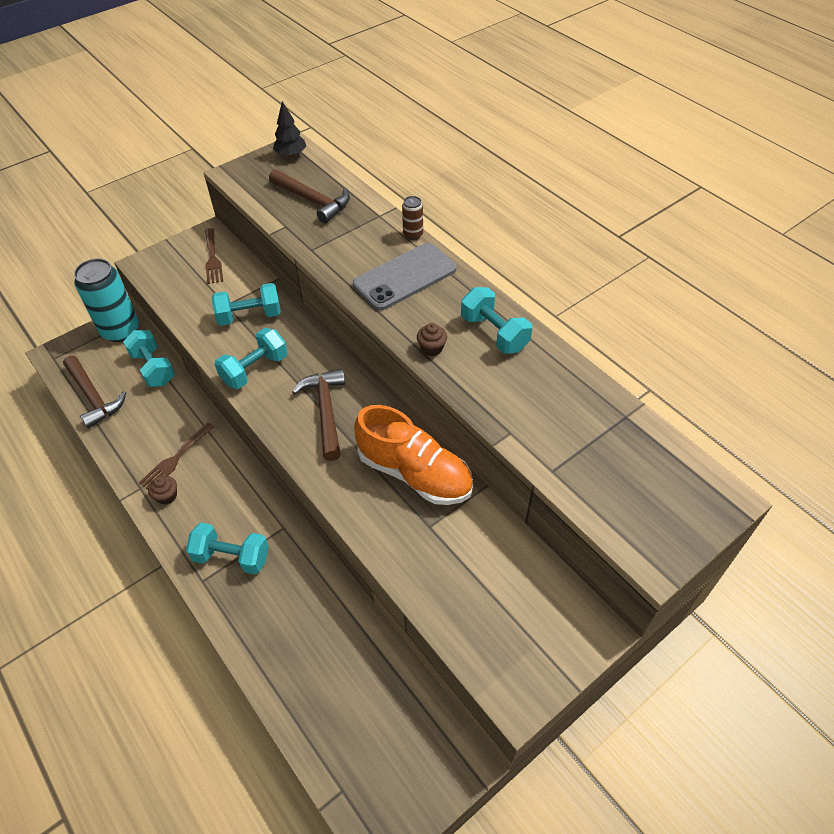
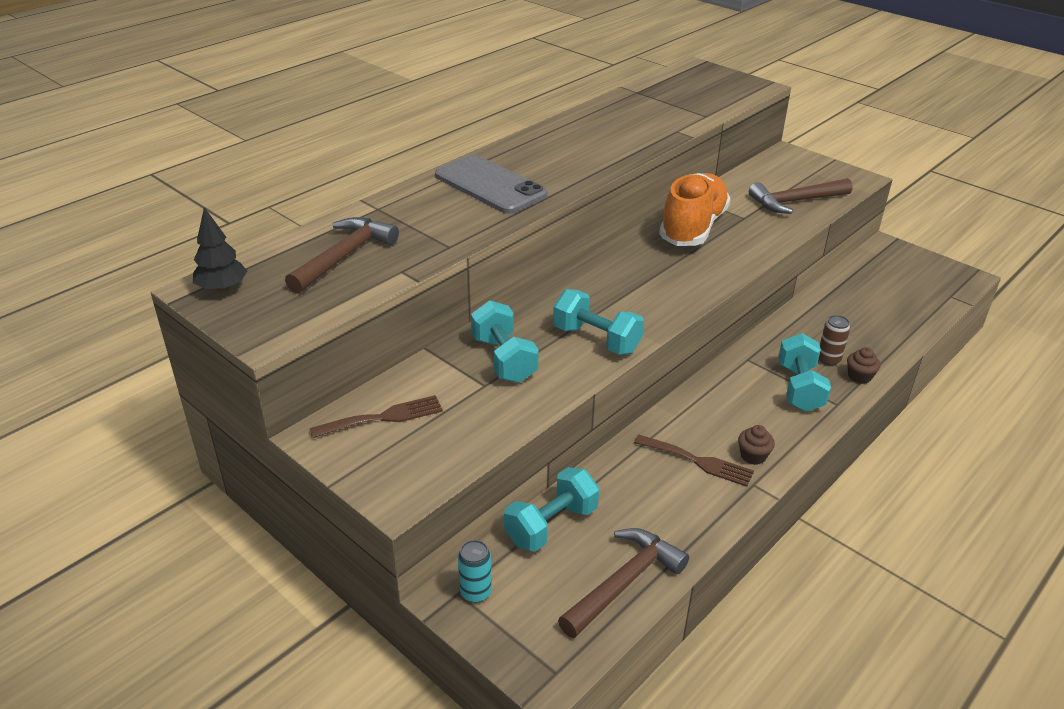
camera: 100 degrees left, 15 degrees down
(121, 330) = (475, 592): turquoise can -> turquoise can, size x0.45
(325, 411) = (640, 283): brown hammer -> brown hammer (795, 202)
(413, 234) = (414, 185): brown can -> brown can (828, 359)
(431, 348) = (592, 166): brown cupcake -> brown cupcake (859, 376)
(494, 333) = (562, 139): turquoise dumbbell -> none

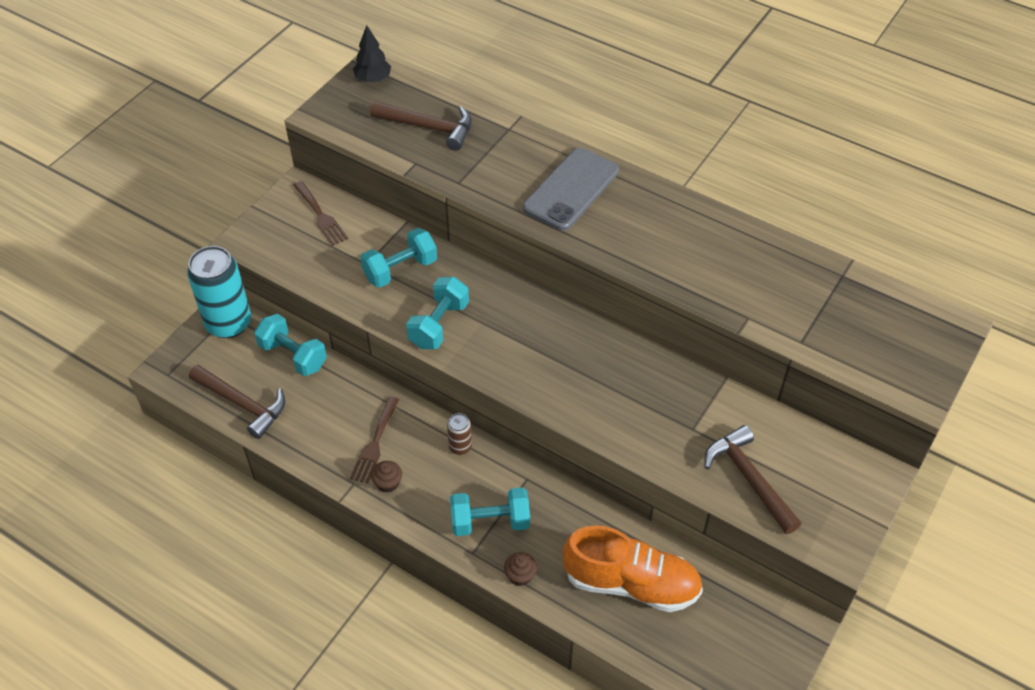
camera: 80 degrees right, 15 degrees up
(475, 592) = (229, 323): turquoise can -> turquoise can, size x2.20
(693, 228) = (654, 384): orange shoe -> orange shoe (631, 583)
(828, 359) = (542, 549): brown can -> brown can (460, 447)

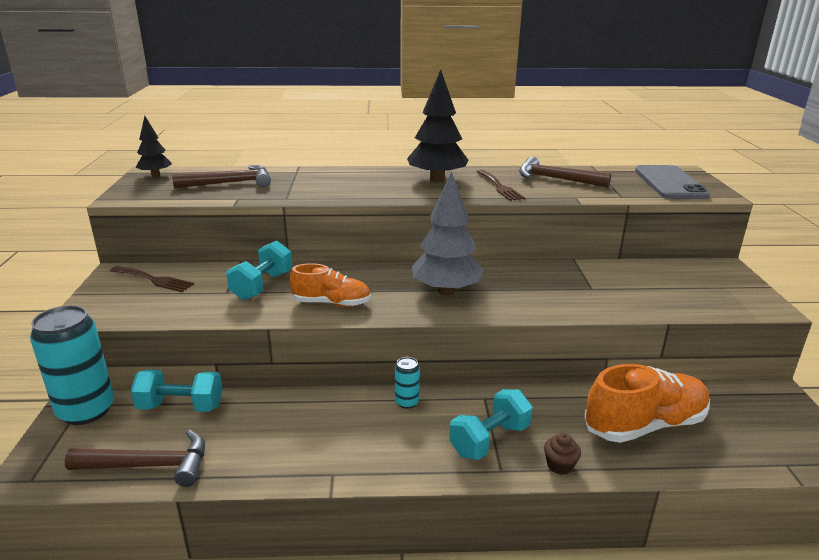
camera: 35 degrees left, 25 degrees down
(375, 444) = (325, 434): brown fork -> brown fork (499, 187)
(388, 483) = (367, 457): brown cupcake -> none
(439, 325) = (331, 303): turquoise dumbbell -> orange shoe
(460, 447) = (406, 402): brown can -> turquoise can
(550, 360) = (446, 291): none -> grey tree
(571, 189) = (378, 182): grey phone -> grey phone (669, 183)
(636, 212) = (437, 180): none -> black tree
(748, 478) = (663, 297): brown hammer -> brown hammer (555, 179)

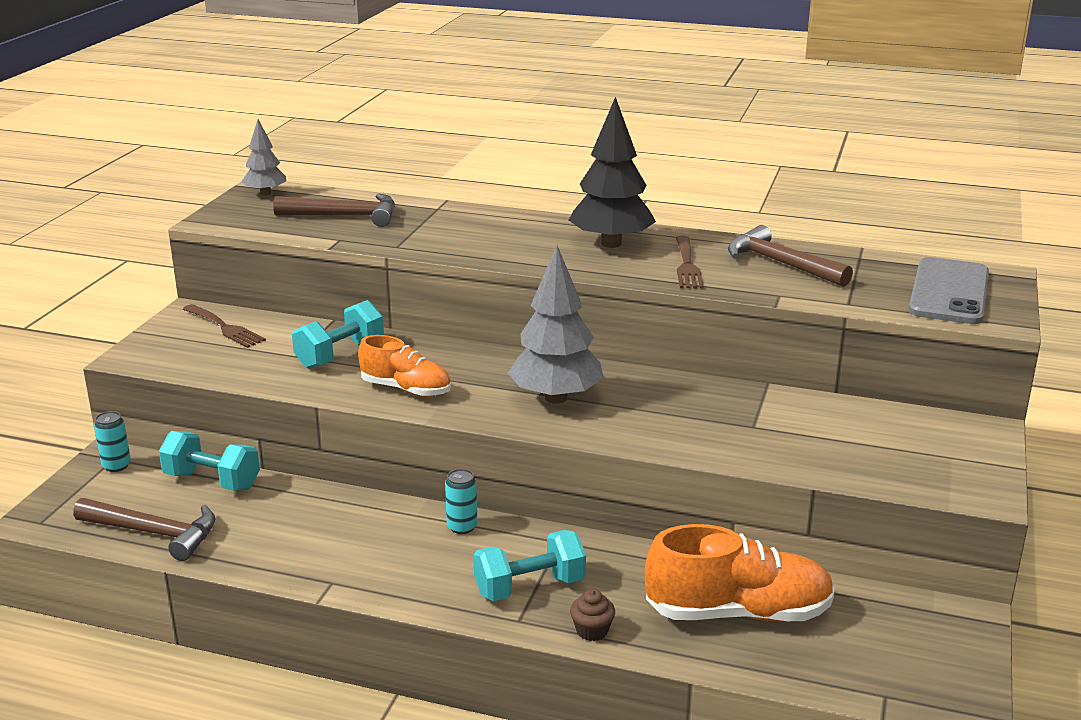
camera: 20 degrees right, 0 degrees up
(86, 410) = (116, 466): turquoise can -> turquoise can, size x0.45
(156, 175) = (265, 193): black tree -> grey tree

